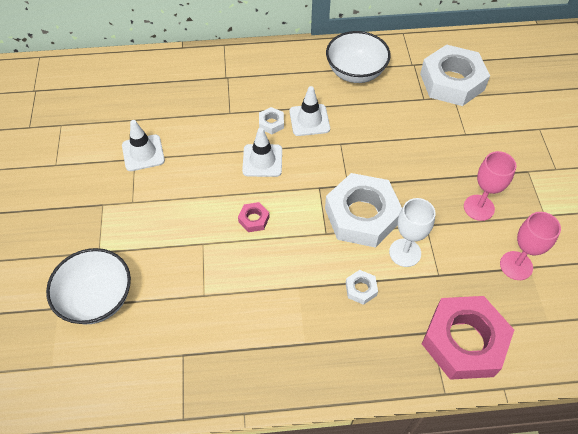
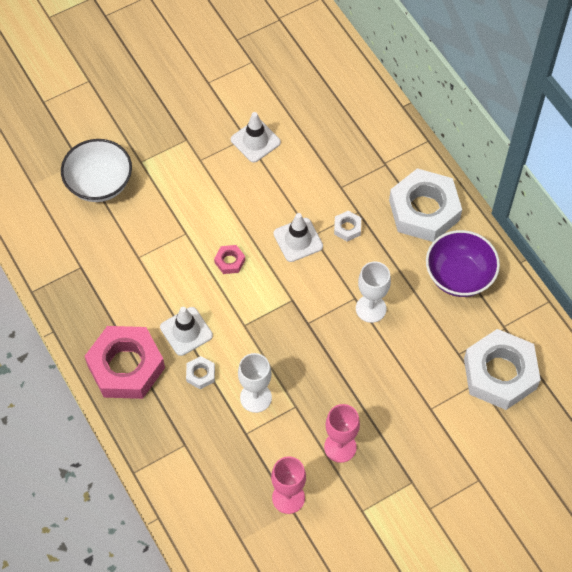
camera: 65 degrees right, 5 degrees up
(309, 120) = (369, 259): white traffic cone -> white traffic cone (186, 331)
(355, 72) = (459, 276): white bowl -> purple bowl
(356, 137) = (371, 308): none -> white goblet
(362, 215) = (278, 347): white nut -> white nut (424, 210)
(464, 341) = (188, 473): pink nut -> pink nut (126, 367)

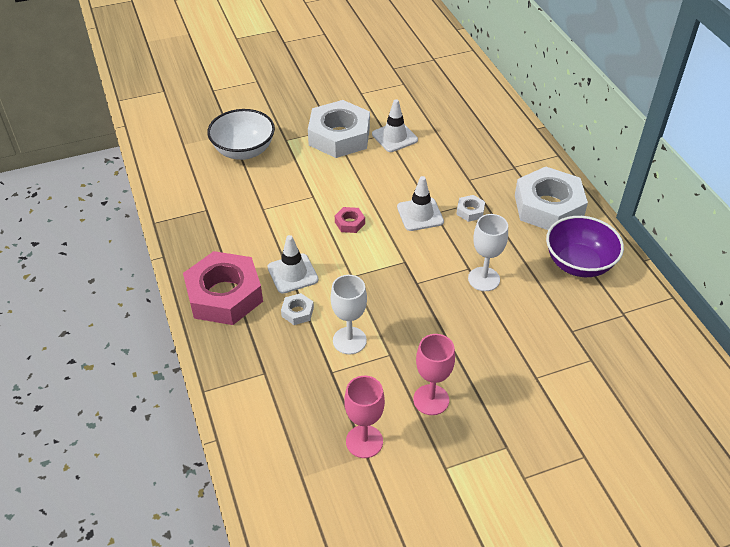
camera: 10 degrees right, 15 degrees down
(500, 373) = (616, 355): white nut -> white nut (339, 136)

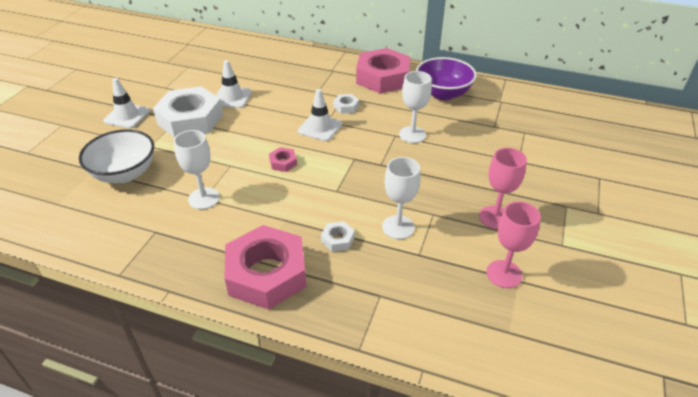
camera: 50 degrees left, 5 degrees down
(262, 209) = (204, 198): none -> white goblet
(292, 273) = (295, 220): white traffic cone -> white traffic cone (127, 116)
(548, 207) = (383, 78): white nut -> pink nut

